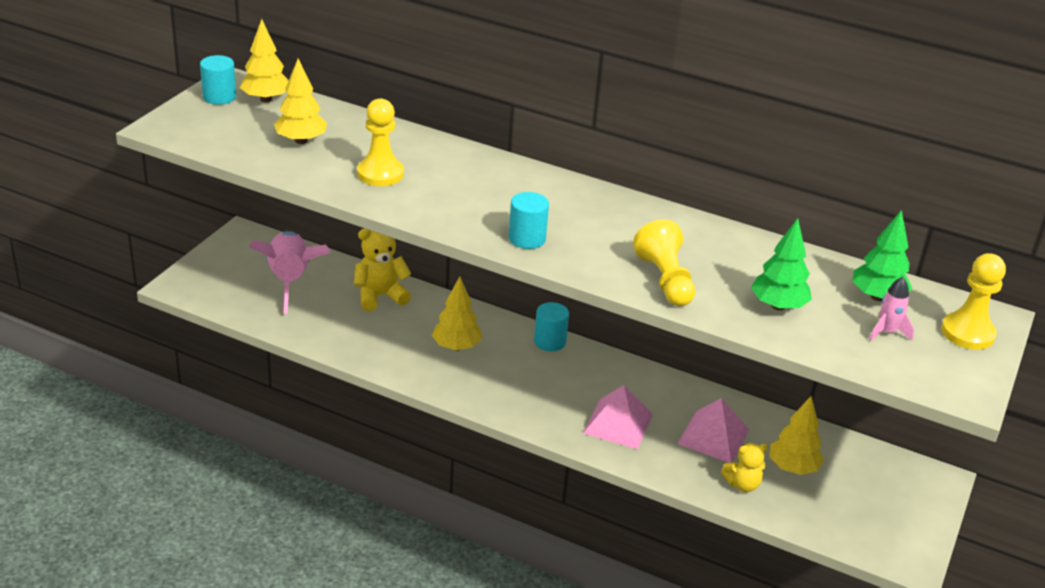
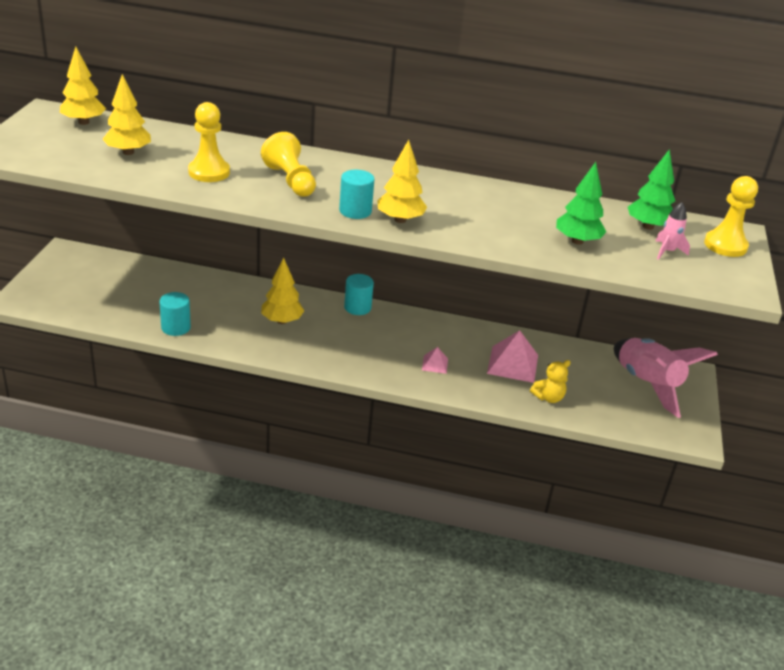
camera: 15 degrees left, 0 degrees up
(219, 97) = (40, 123): turquoise cylinder -> turquoise cylinder (176, 327)
(290, 281) = (120, 285): pink rocket -> pink rocket (647, 384)
(380, 296) = (203, 288): yellow teddy bear -> none
(618, 423) = (435, 364): pink pyramid -> pink pyramid, size x0.52
(665, 280) = (481, 231): yellow pawn -> yellow pawn (290, 181)
(792, 468) = (581, 379): yellow tree -> yellow tree (400, 220)

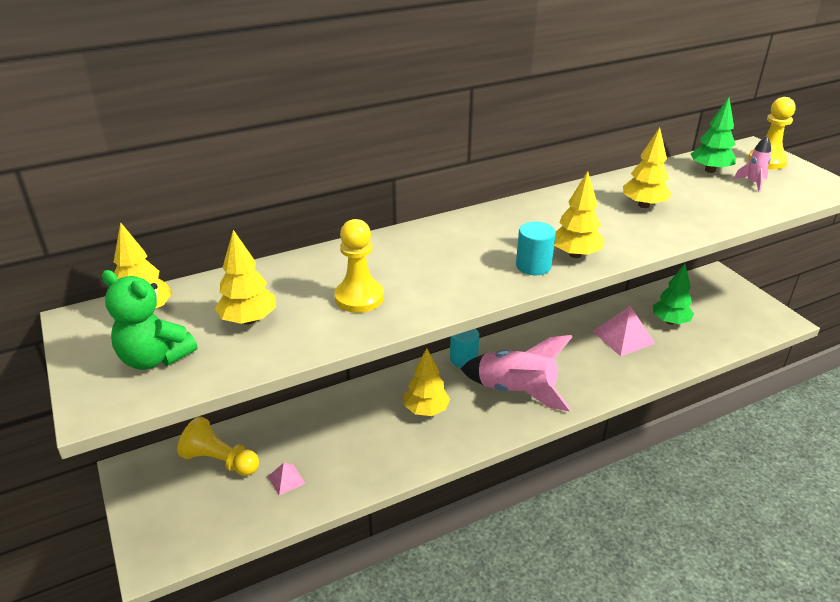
camera: 35 degrees left, 0 degrees up
(52, 146) = (155, 358): none -> green teddy bear
(176, 327) = (349, 479): turquoise cylinder -> none
(290, 181) = (438, 266): yellow pawn -> yellow pawn (220, 461)
(435, 364) = (580, 372): pink pyramid -> pink pyramid (286, 479)
(526, 219) = (643, 205): none -> yellow tree
(548, 397) = (679, 349): yellow teddy bear -> none
(577, 241) = (699, 205): green tree -> green tree (670, 321)
(647, 384) = (710, 299): pink rocket -> pink rocket (516, 391)

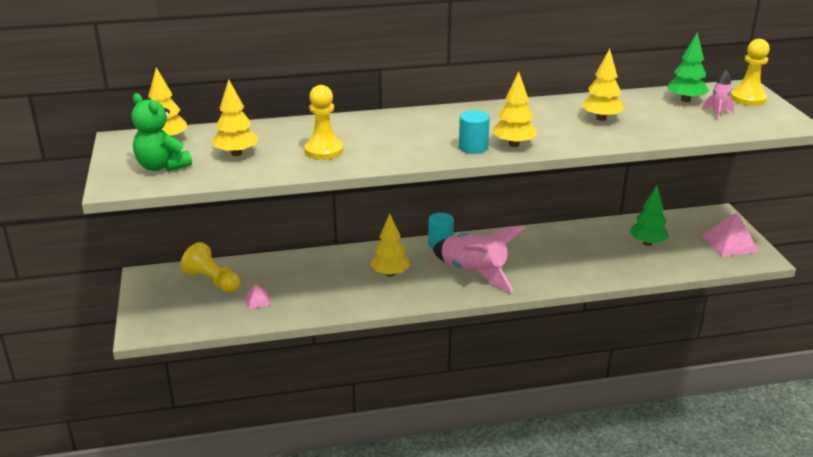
camera: 15 degrees right, 5 degrees down
(623, 337) = (595, 248): pink pyramid -> pink pyramid (730, 243)

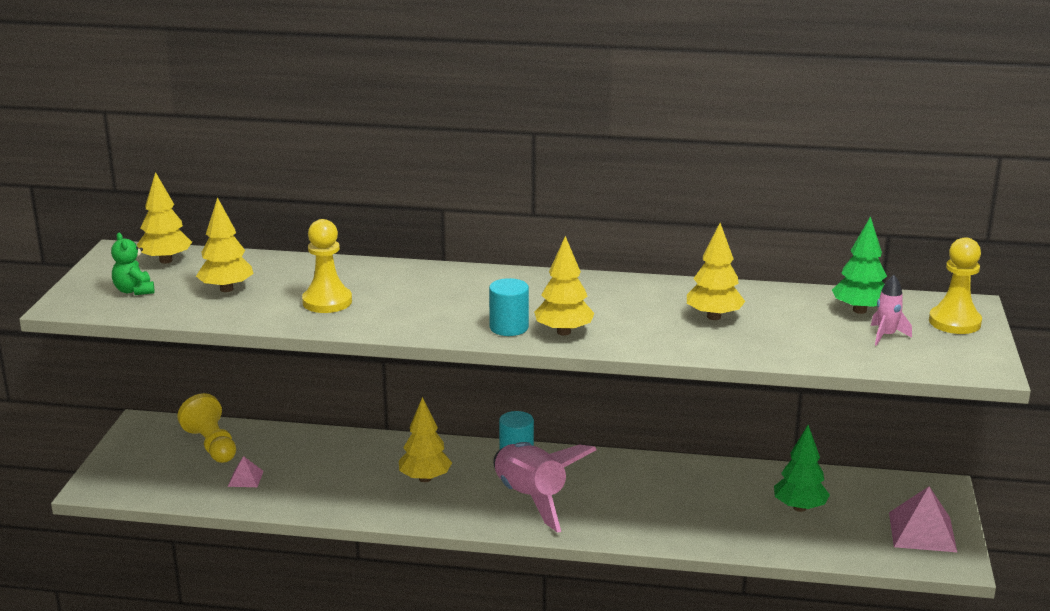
camera: 20 degrees right, 5 degrees down
(162, 166) = (134, 291): green teddy bear -> green teddy bear, size x0.65

